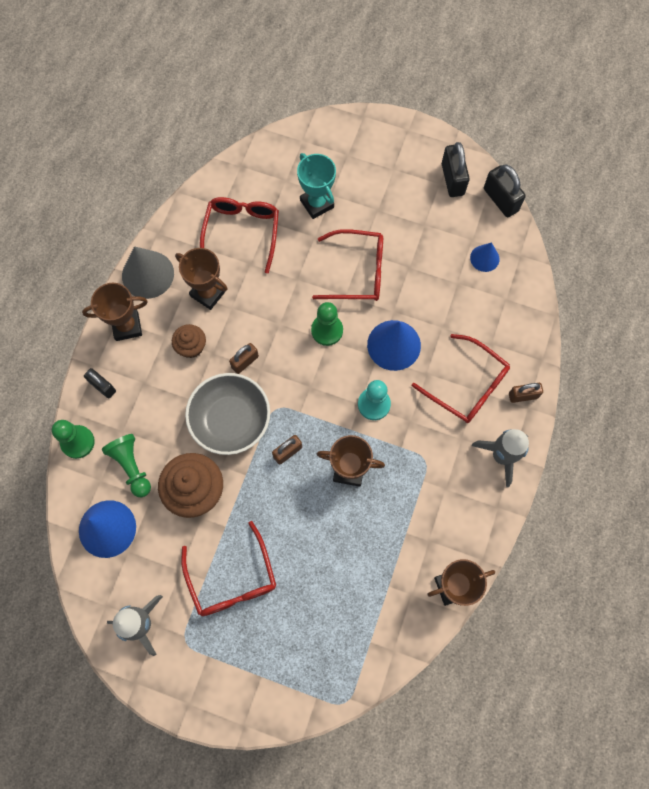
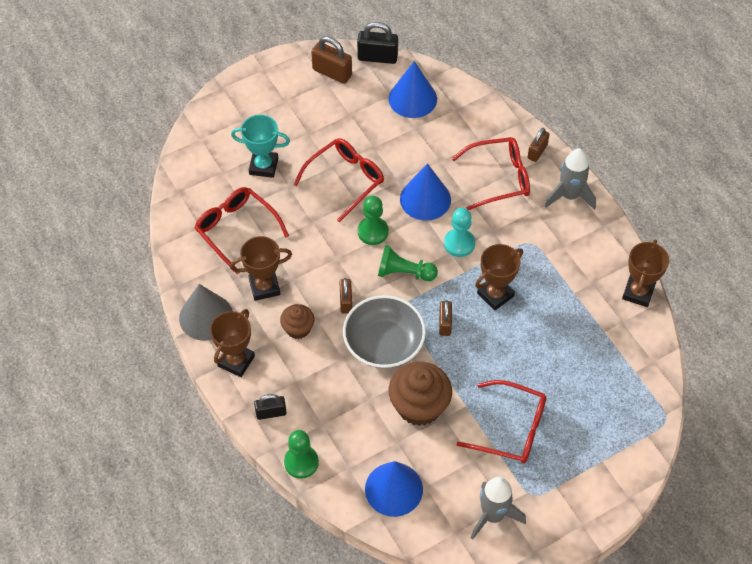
camera: 50 degrees left, 15 degrees down
(131, 466) = (358, 437): green pawn -> green pawn (404, 272)
(452, 179) = (332, 72): black padlock -> brown padlock
(484, 258) = (412, 98): blue cone -> blue cone, size x1.77

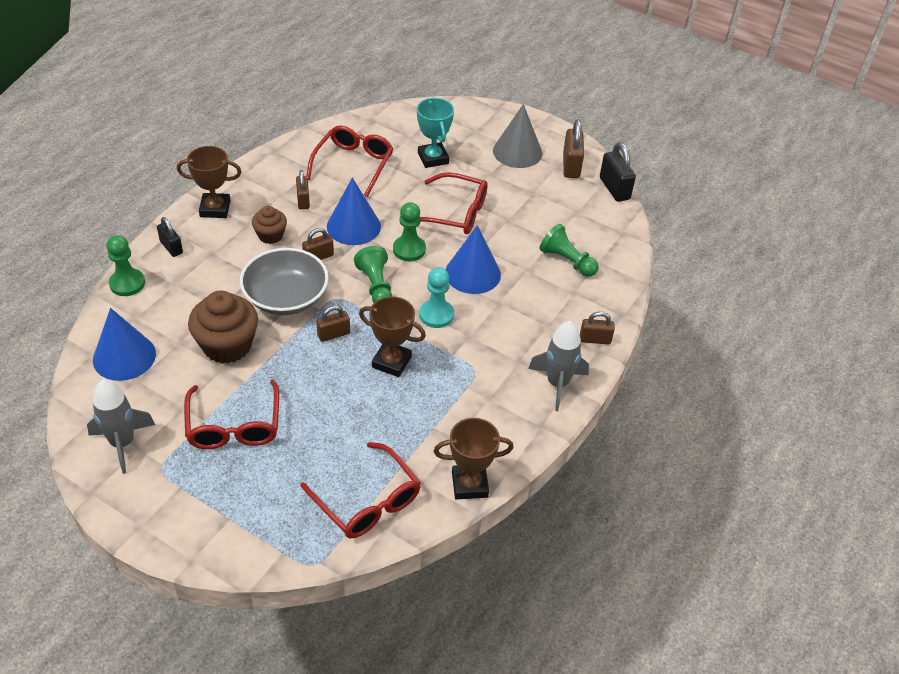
camera: 60 degrees right, 10 degrees down
(206, 316) = (251, 176): grey cone -> grey cone (517, 152)
(264, 287) = (303, 200): brown trophy -> brown padlock
(412, 98) = (586, 227): blue cone -> blue cone (353, 226)
(444, 129) = (567, 261): none -> green pawn
(498, 178) = (538, 319): red glasses -> red glasses (367, 501)

